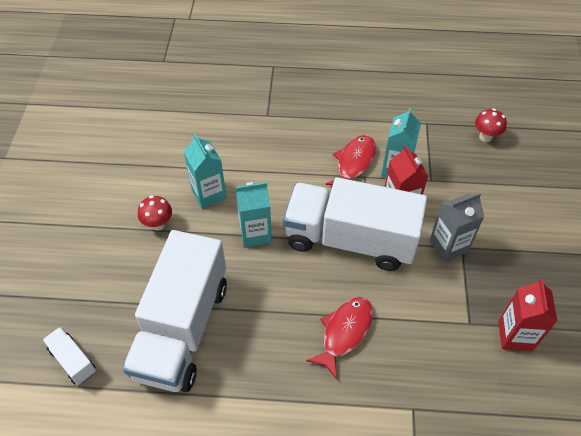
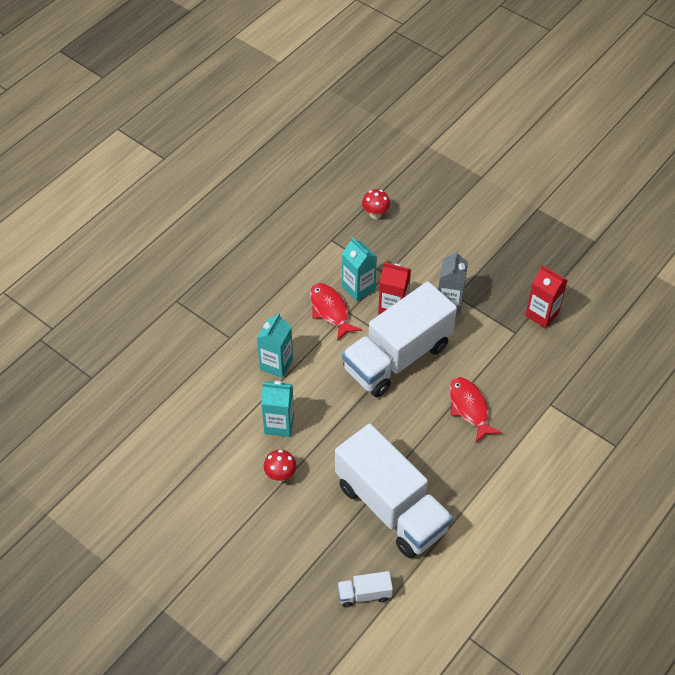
camera: 55 degrees left, 0 degrees up
(255, 233) = (343, 414): turquoise carton -> turquoise carton (276, 364)

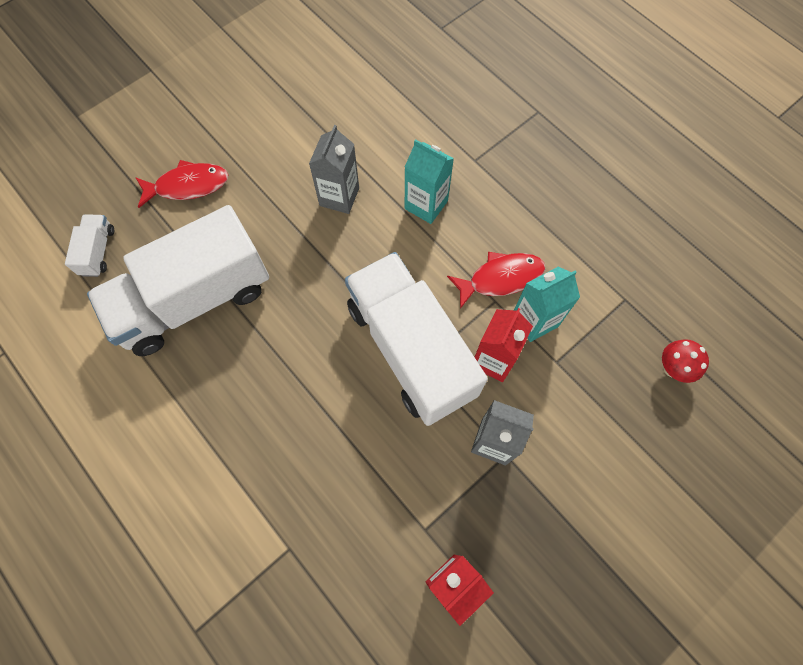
camera: 100 degrees right, 15 degrees up
(279, 424) = (339, 197): turquoise carton -> grey carton
(280, 475) = (271, 189): red mushroom -> none
(469, 408) = (309, 428): red fish -> red fish (188, 186)

